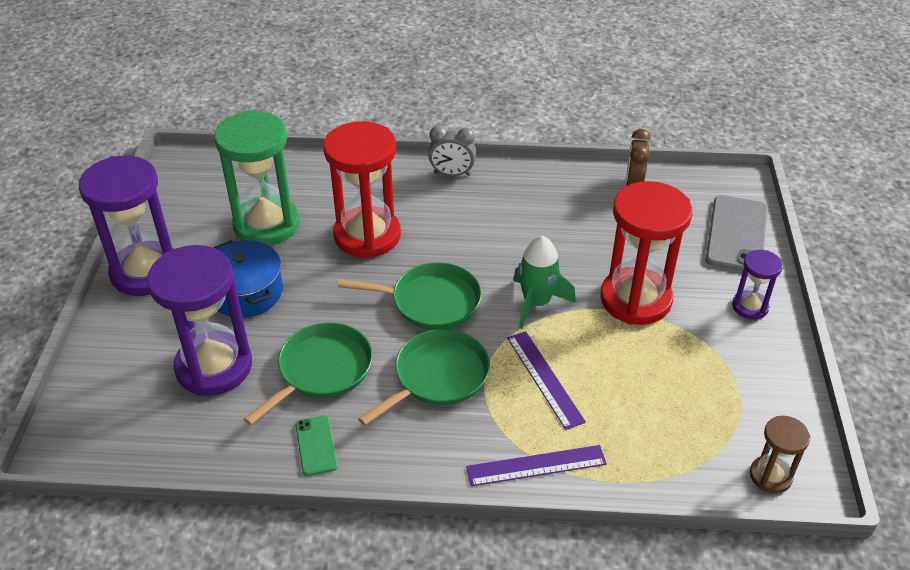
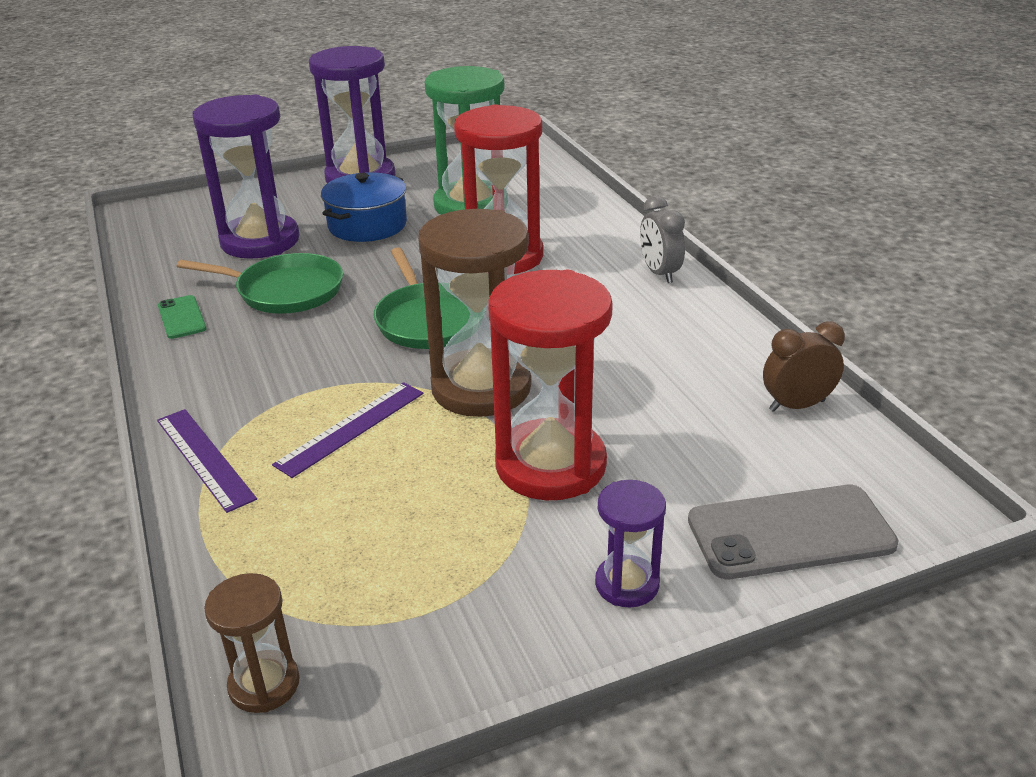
camera: 65 degrees right, 10 degrees down
(316, 445) = (182, 317): green phone -> green phone turned 75 degrees counterclockwise
(438, 376) = (313, 356): green pan -> none
(536, 302) = (481, 388): green rocket -> brown hourglass

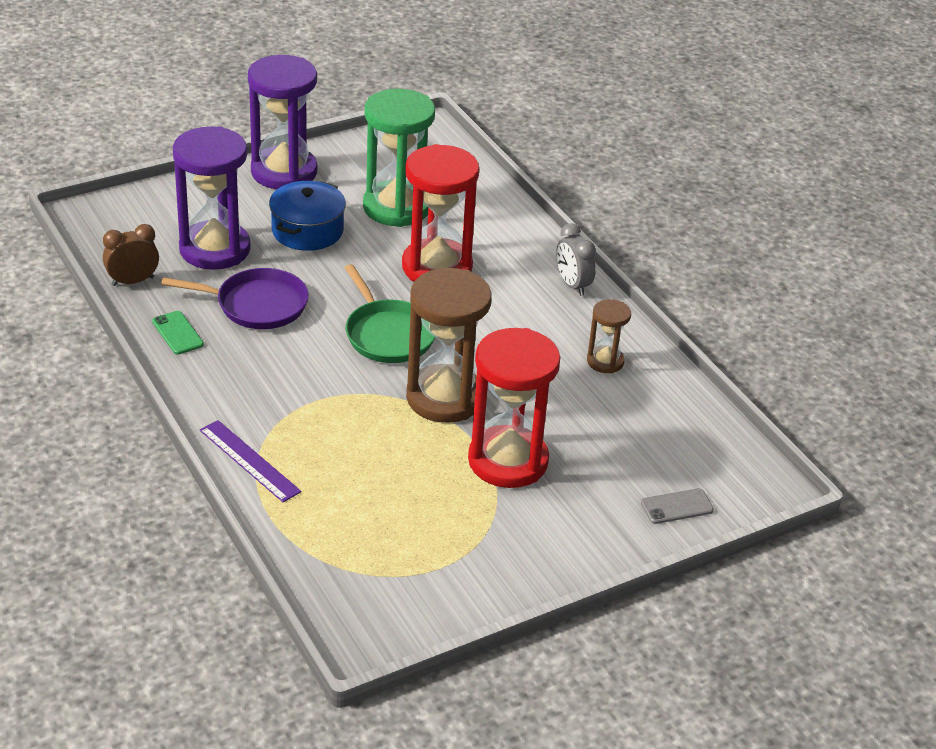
camera: 10 degrees left, 5 degrees up
(264, 684) = (350, 613): brown hourglass -> brown hourglass (605, 361)
(285, 291) = (257, 305): green pan -> purple pan
(351, 428) = (353, 434): purple ruler -> none
(627, 584) = (571, 544): purple hourglass -> none
(790, 532) = (677, 506): grey phone -> grey phone, size x0.53
(797, 405) = (683, 409): brown clock -> brown clock (133, 281)

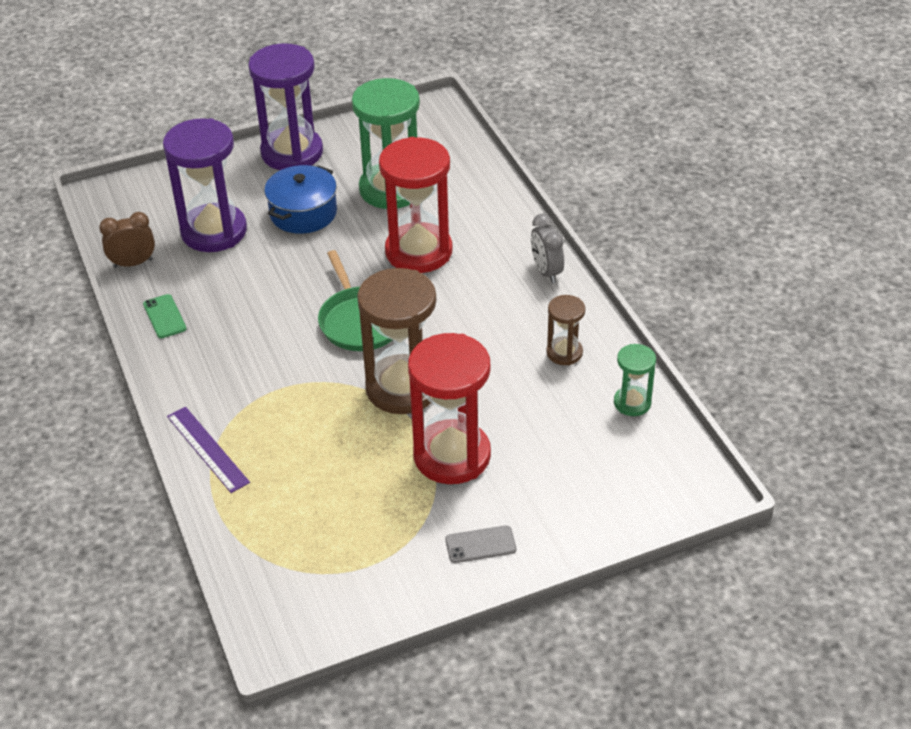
camera: 10 degrees right, 5 degrees up
(257, 305) = (243, 289): purple pan -> none
(677, 506) = (609, 509): grey phone -> grey phone (480, 544)
(682, 407) = (632, 403): none -> green hourglass

